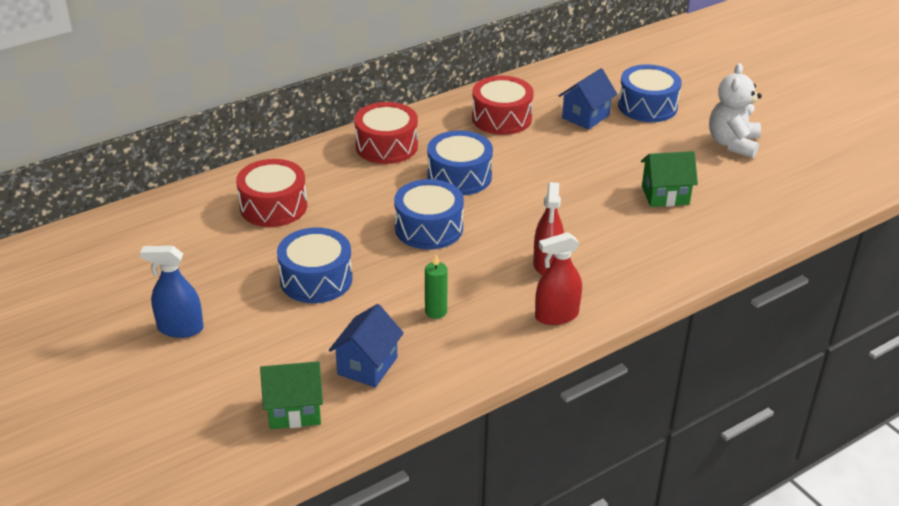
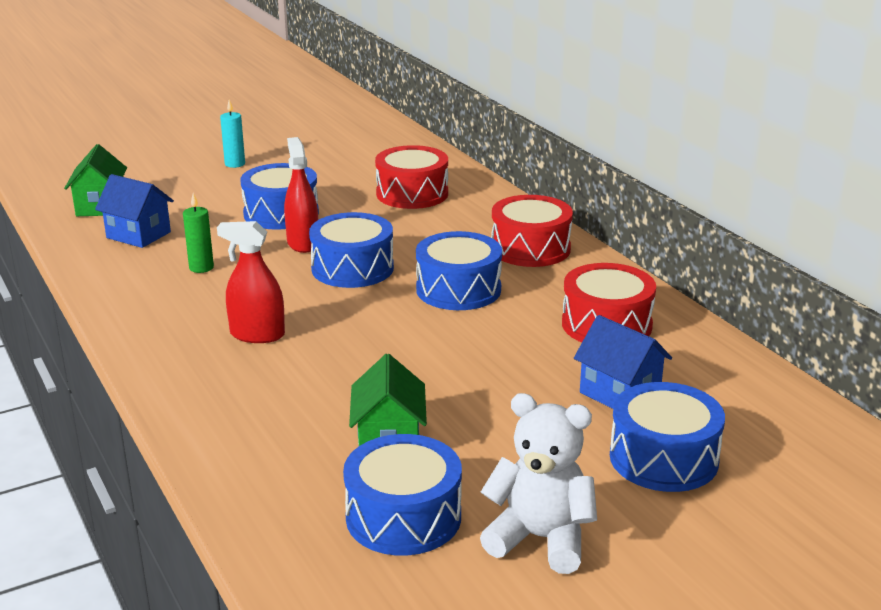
camera: 95 degrees right, 10 degrees down
(180, 328) = (235, 164): blue spray bottle -> turquoise candle
(556, 315) = (158, 333): red spray bottle -> red spray bottle (303, 243)
(734, 186) = (403, 517): none -> blue drum

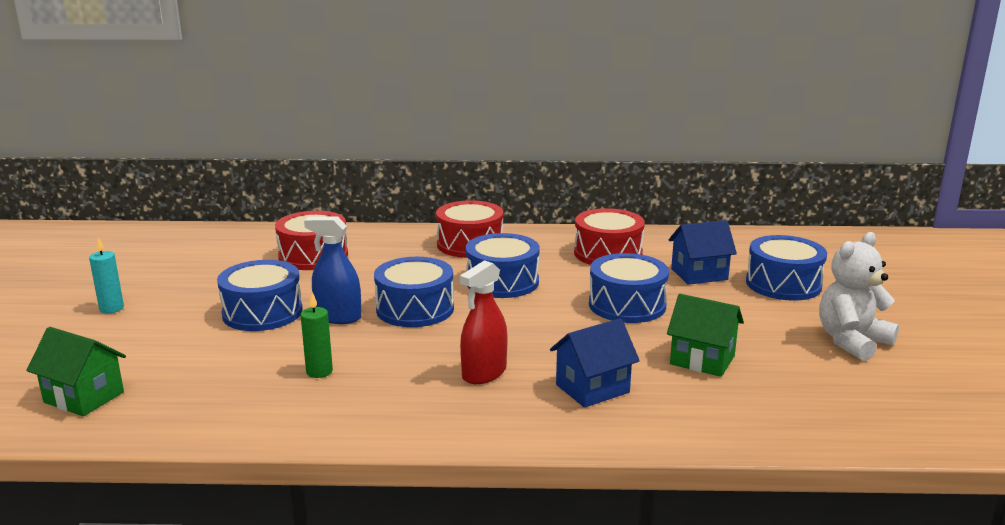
camera: 60 degrees left, 5 degrees down
(138, 235) = (194, 389): blue house -> blue house (592, 389)
(303, 243) = (338, 317): red spray bottle -> blue spray bottle
(403, 517) = (803, 378): blue drum -> blue drum (627, 305)

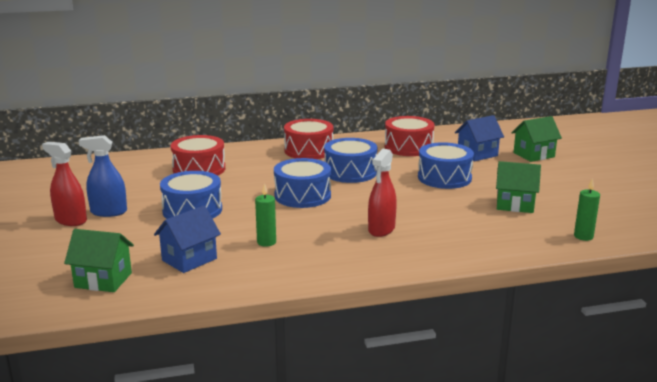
camera: 15 degrees left, 0 degrees up
(111, 308) = (70, 220): turquoise candle -> red spray bottle
(338, 317) = (251, 207): blue spray bottle -> blue spray bottle (108, 212)
(592, 389) = (458, 229): blue house -> blue house (189, 259)
(774, 426) = (583, 236): none -> green candle
(783, 284) = (534, 155): blue drum -> green house
(851, 341) = (596, 184): white teddy bear -> none

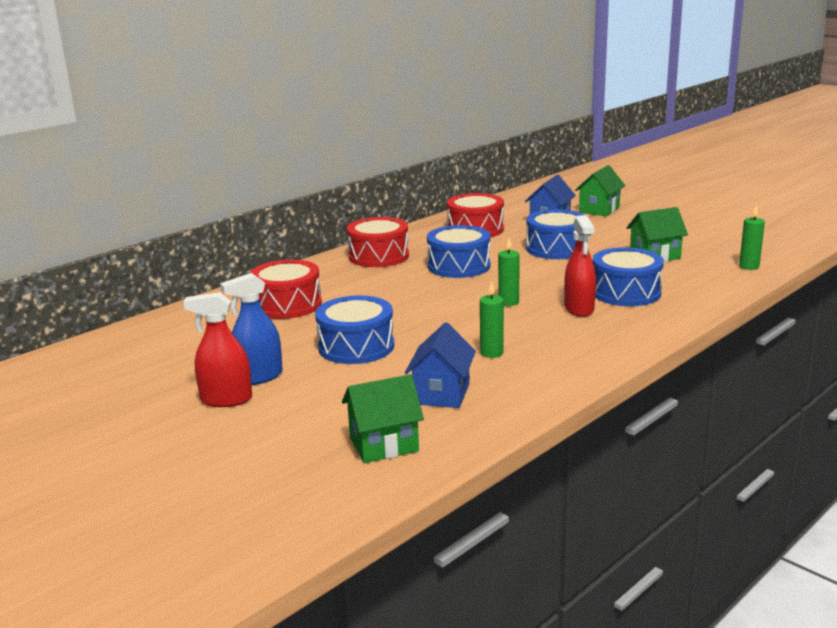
camera: 30 degrees left, 0 degrees up
(302, 196) = (450, 300): blue drum -> blue drum (626, 292)
(339, 209) = (508, 302): none -> green candle

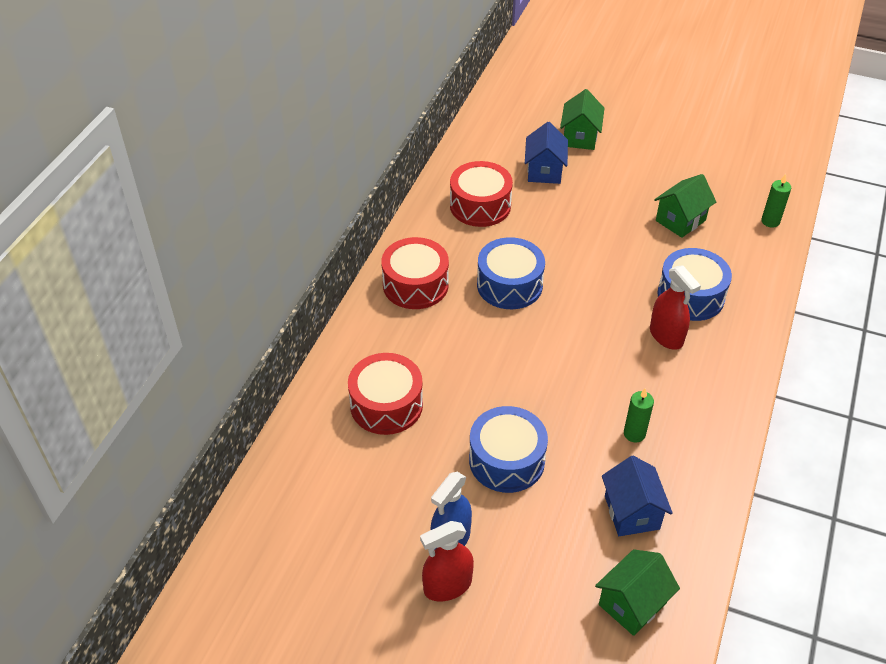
camera: 25 degrees left, 25 degrees up
(508, 302) = (597, 341): green candle -> none
(556, 248) = (583, 227): blue drum -> none

